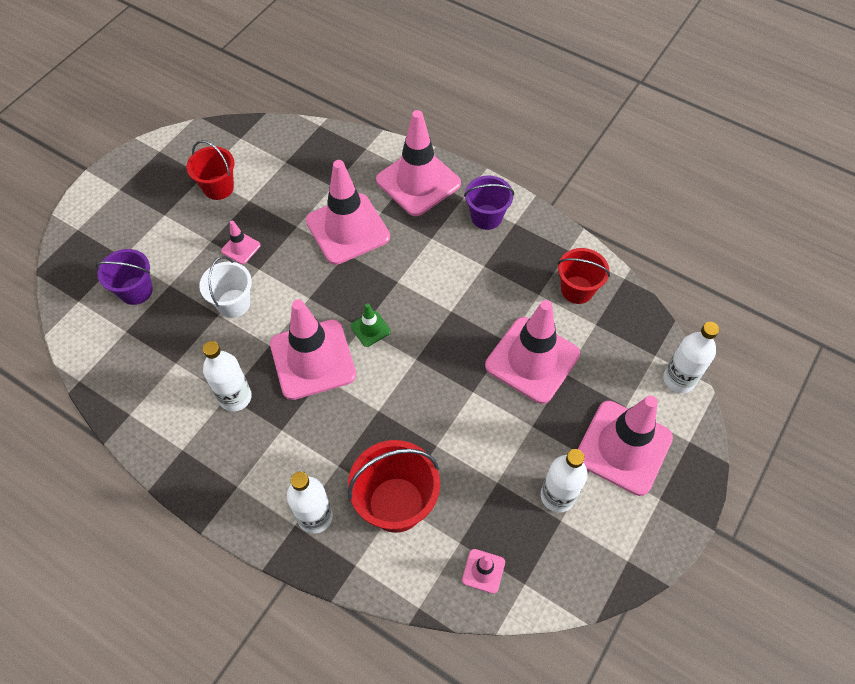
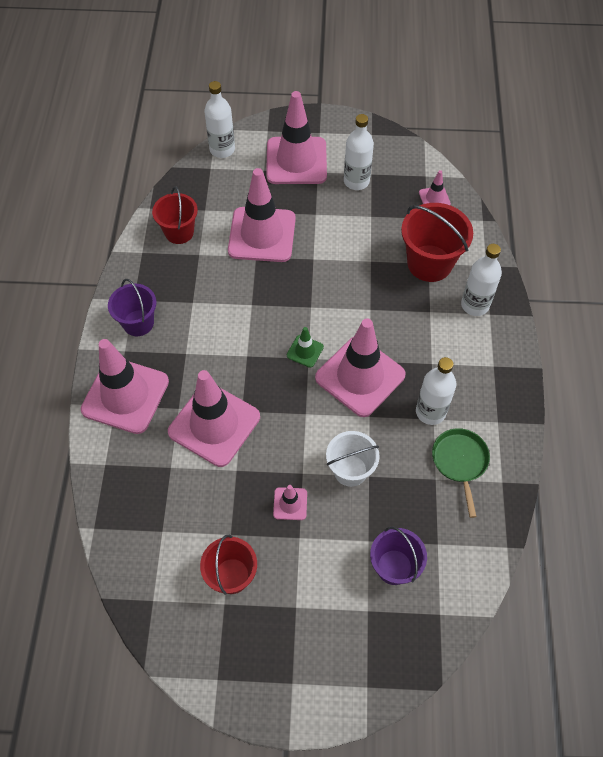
camera: 120 degrees left, 0 degrees up
(173, 391) = (460, 462): none -> green pan

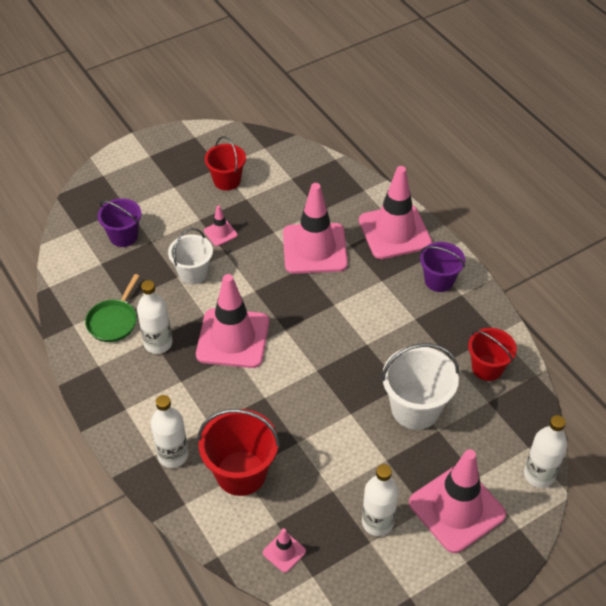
camera: 145 degrees right, 10 degrees down
(262, 235) = (415, 408): pink traffic cone -> white bucket
(305, 351) = (292, 332): green traffic cone -> none
(460, 462) = (113, 321): green pan -> green pan turned 60 degrees clockwise

